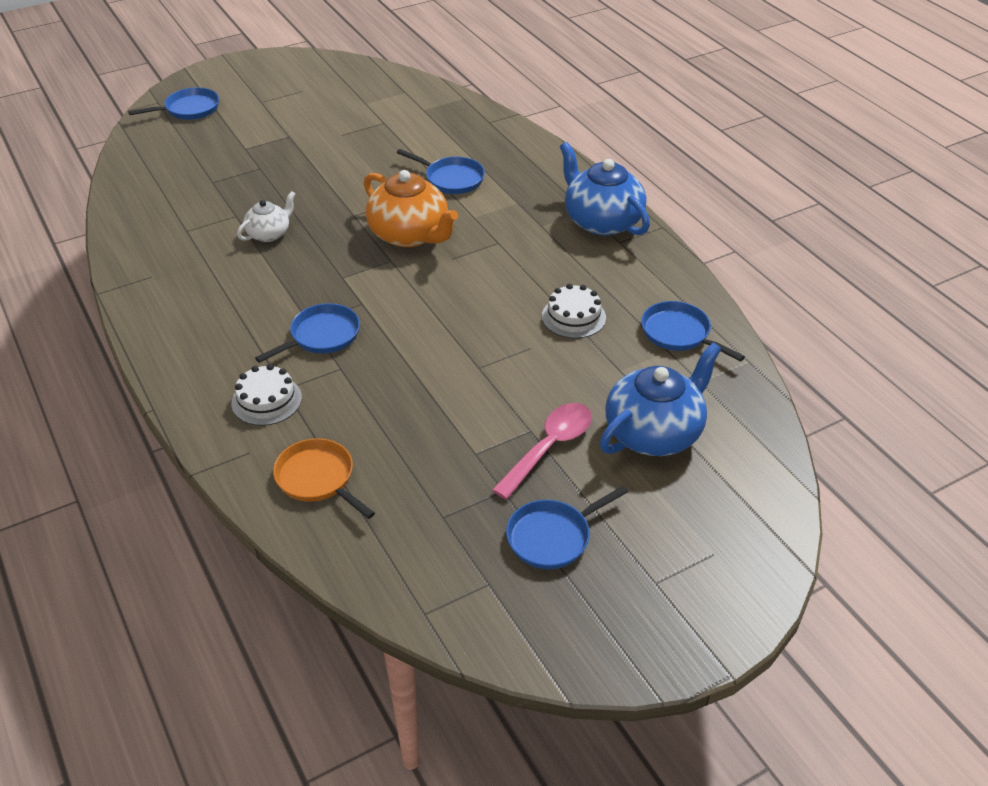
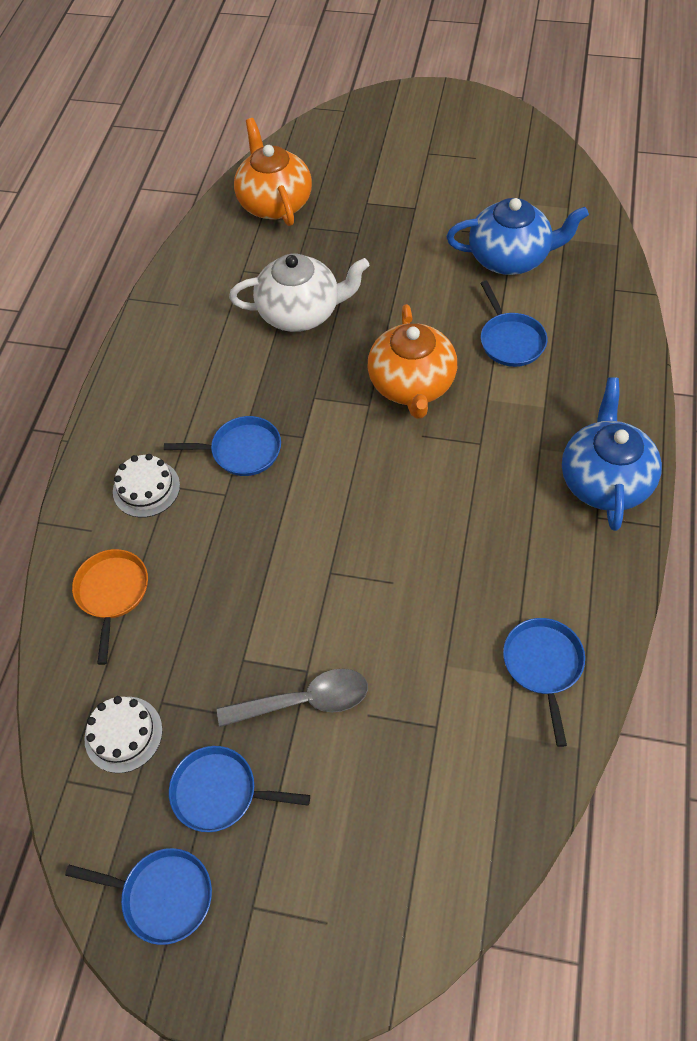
camera: 45 degrees right, 15 degrees up
(163, 179) = (274, 203): none -> orange teapot
(189, 109) = (361, 132): blue pan -> blue pan (162, 895)
(269, 234) = (301, 312): white teapot -> white teapot, size x1.81
(549, 447) = (305, 701): pink spoon -> grey spoon
(573, 317) = (464, 575): white cake -> white cake (123, 734)
(654, 432) = (407, 757): blue teapot -> blue teapot (510, 258)

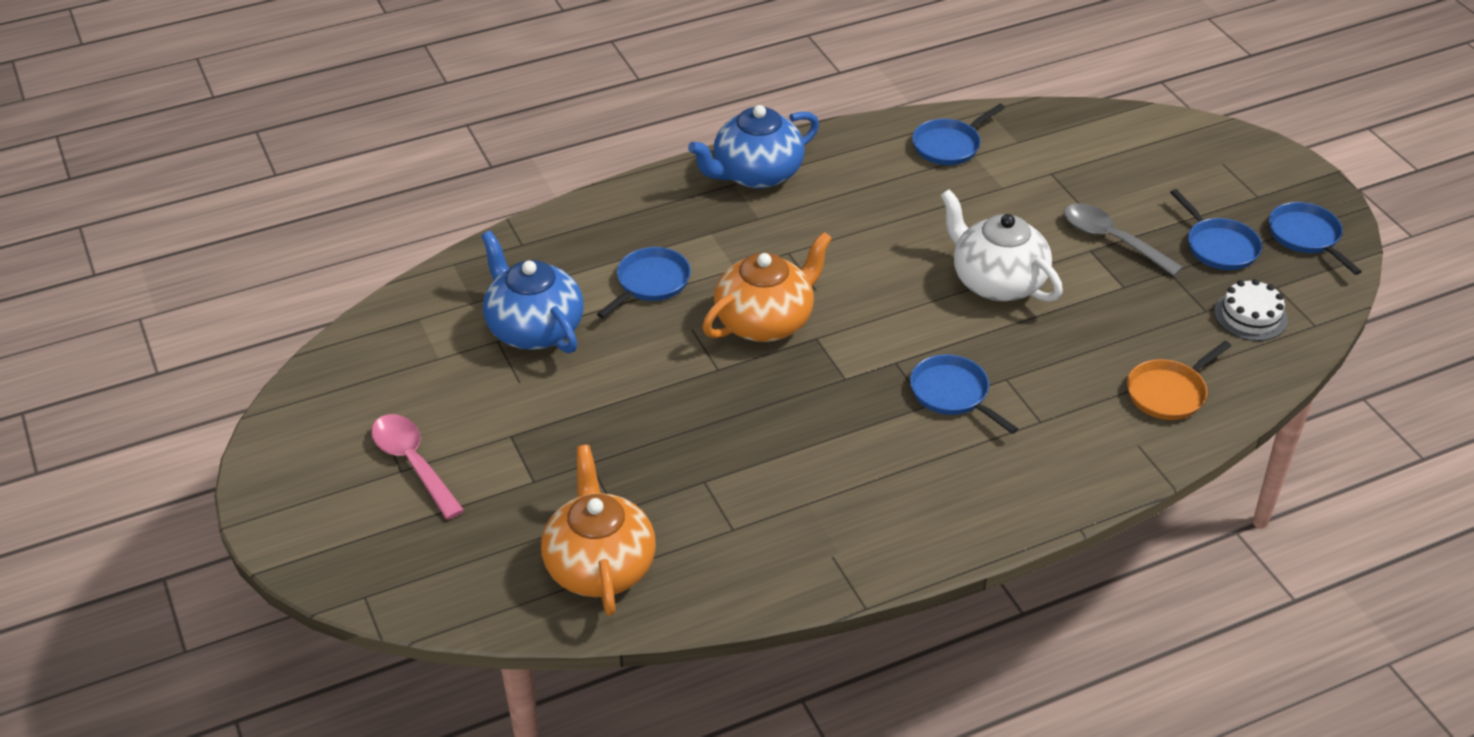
camera: 130 degrees left, 15 degrees down
(146, 488) = (1059, 435): white cake -> none
(274, 203) = (599, 566): orange teapot -> orange teapot turned 135 degrees clockwise
(301, 312) = (749, 446): white teapot -> white teapot (996, 282)
(429, 159) = (413, 463): none -> pink spoon

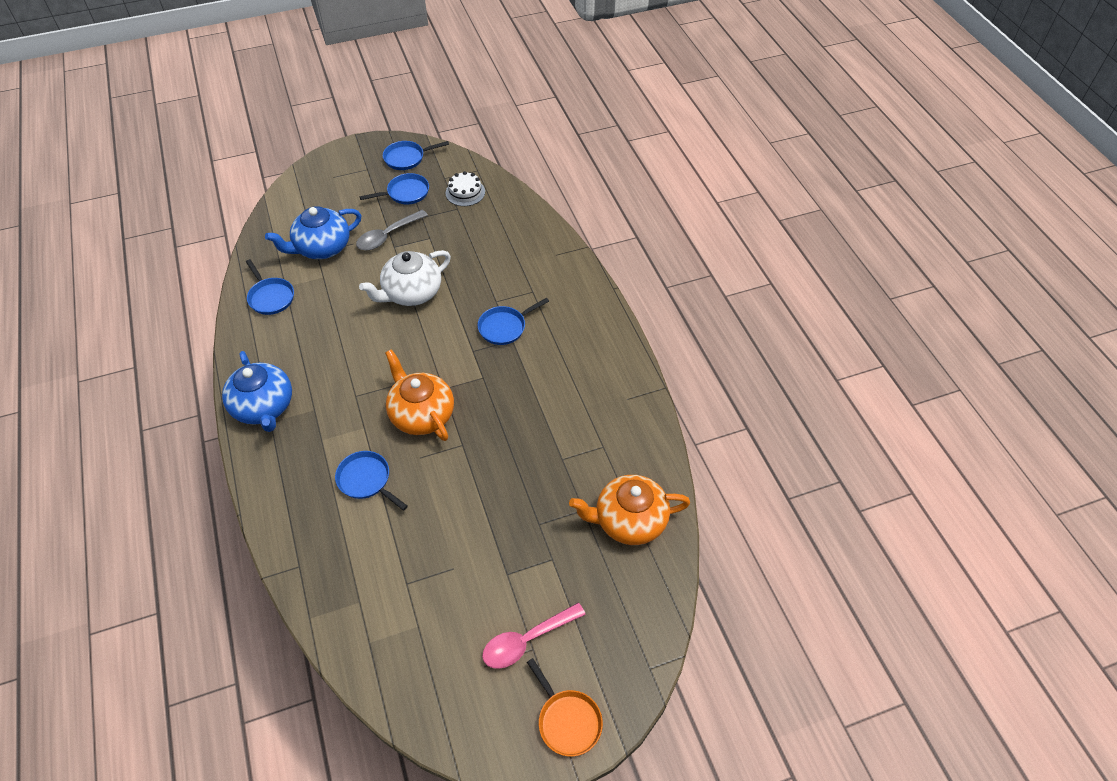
camera: 85 degrees left, 10 degrees up
(534, 328) = (398, 558): blue teapot -> blue teapot (322, 248)
(1169, 392) = (518, 235): orange pan -> orange pan (567, 720)

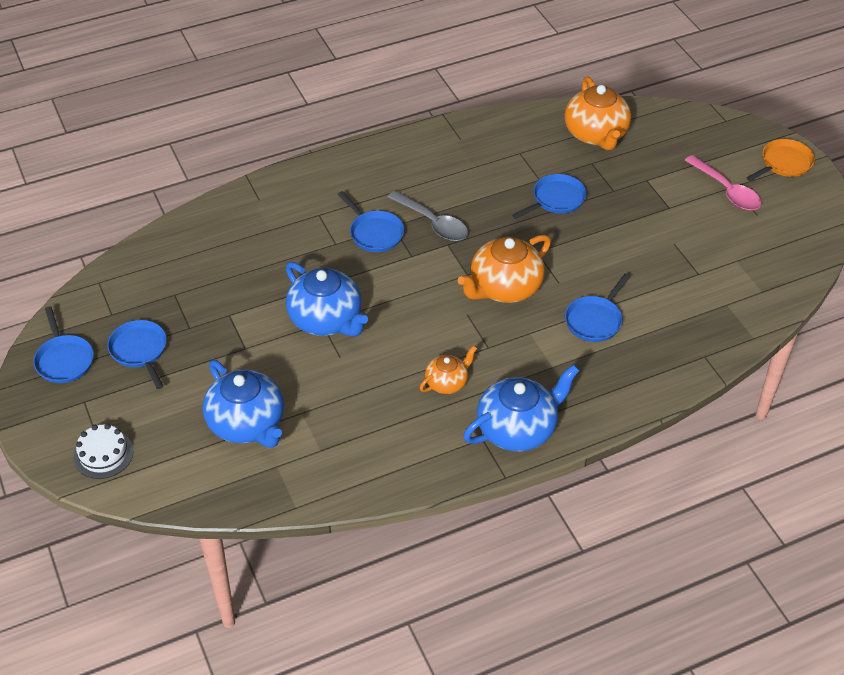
camera: 95 degrees left, 5 degrees down
(270, 297) = (340, 462): blue pan -> blue pan (556, 199)
(326, 365) = (447, 382): none -> orange teapot
(387, 236) = (224, 358): grey spoon -> grey spoon (433, 223)
(411, 293) = (326, 319): white teapot -> blue teapot
(465, 192) = (143, 290): white cake -> white cake (103, 454)

